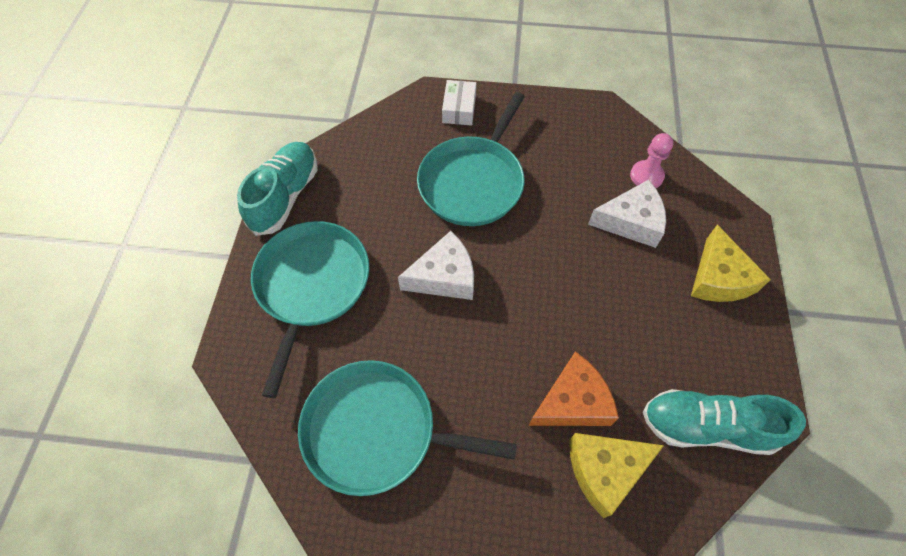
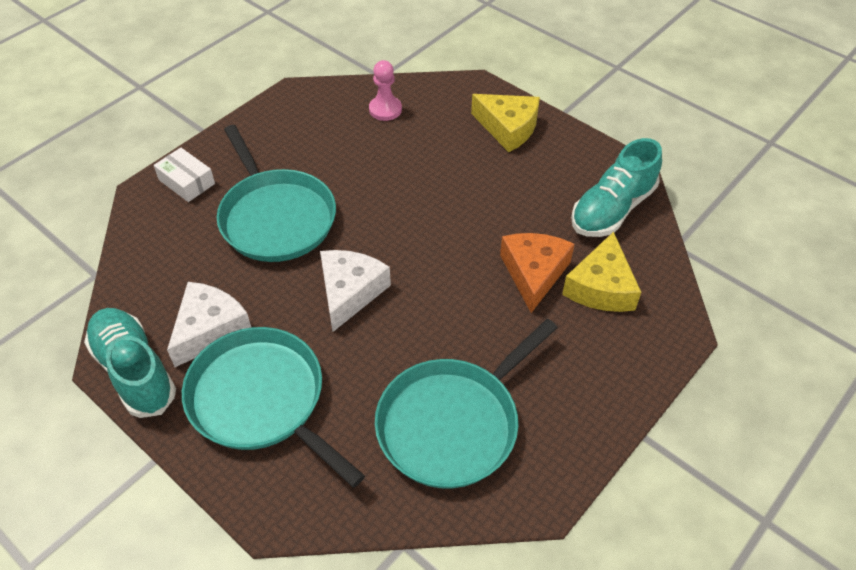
camera: 55 degrees left, 10 degrees down
(631, 221) = (416, 144): white cheese -> white cheese (210, 329)

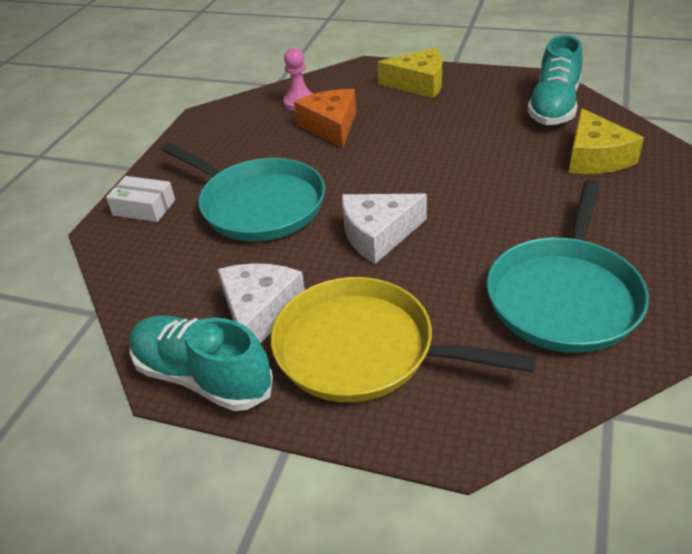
camera: 20 degrees left, 10 degrees down
(261, 400) = (362, 349): turquoise pan -> yellow pan
(350, 292) = (378, 234): white cheese -> white cheese turned 105 degrees counterclockwise
(534, 273) = (531, 167): orange cheese -> orange cheese (331, 126)

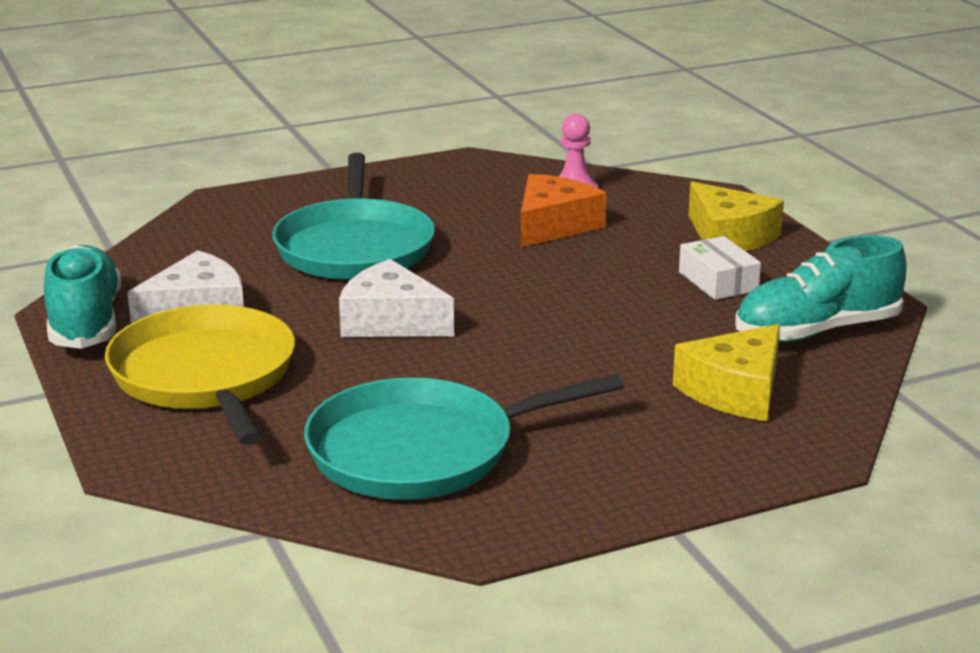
camera: 45 degrees right, 15 degrees down
(144, 207) = (275, 201): white box -> white box (718, 281)

